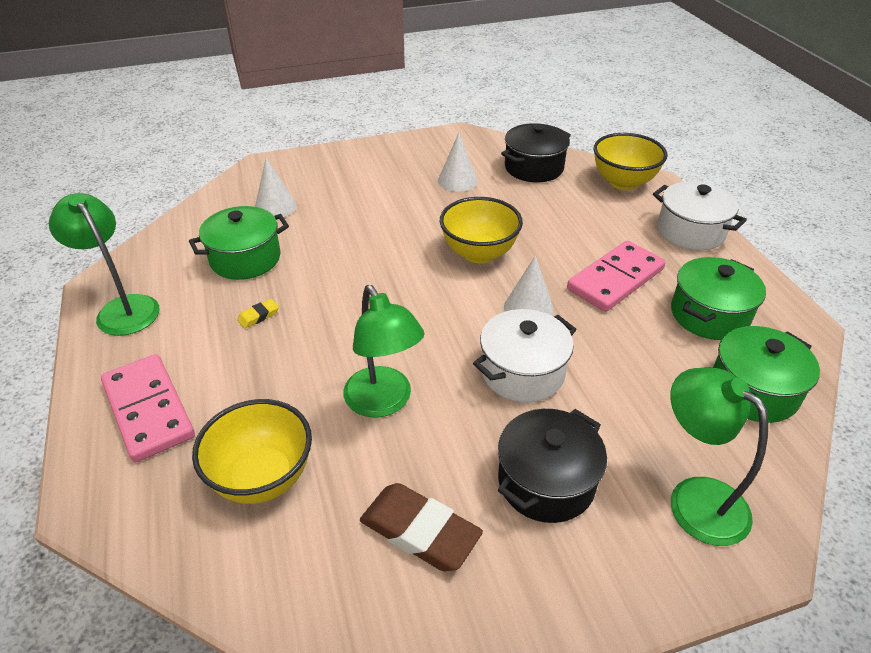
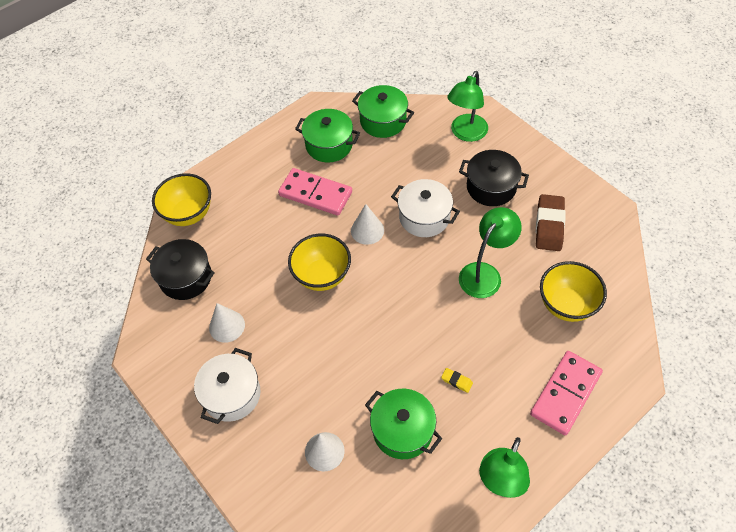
camera: 110 degrees left, 15 degrees up
(690, 232) = (242, 165): white pot -> white pot (232, 394)

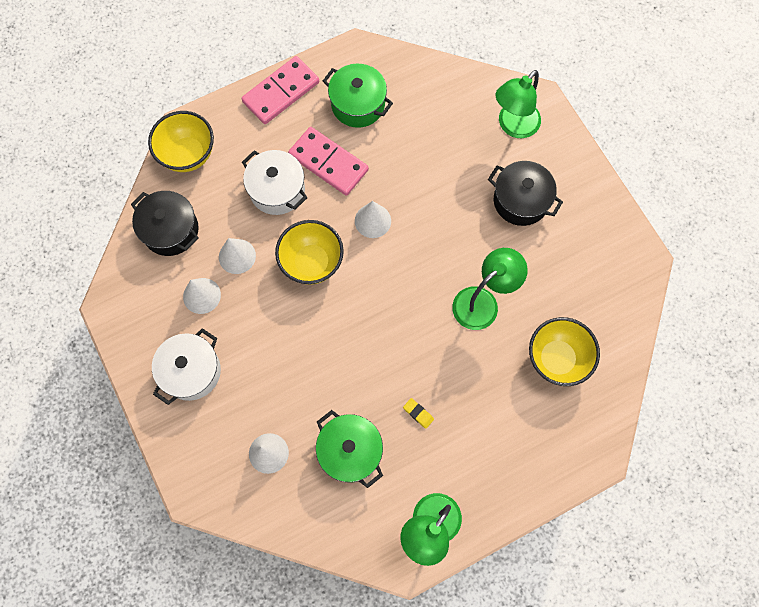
camera: 10 degrees right, 15 degrees up
(252, 285) = (237, 256): none -> white cone
(383, 121) = (425, 88): green pot -> none
(424, 217) = (437, 220): white pot -> white pot (277, 190)
(549, 225) = (569, 263): brown eraser -> none
(565, 393) = (523, 454): pink domino -> pink domino (281, 92)

